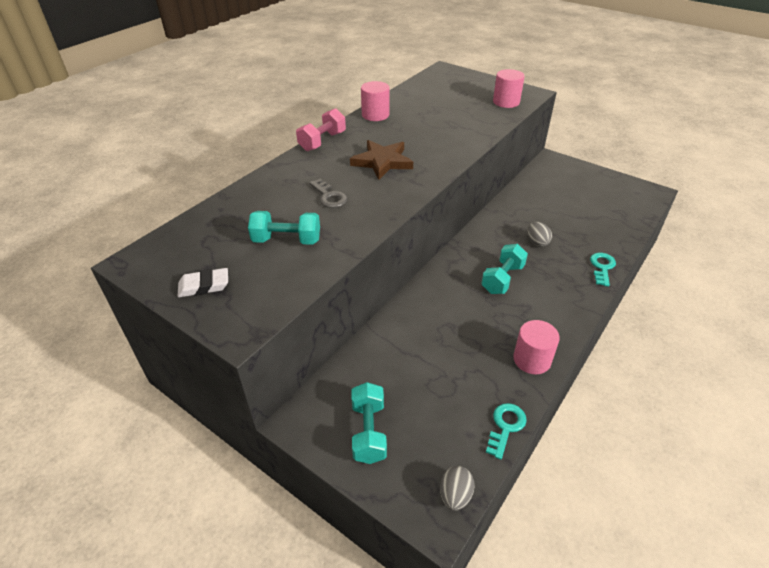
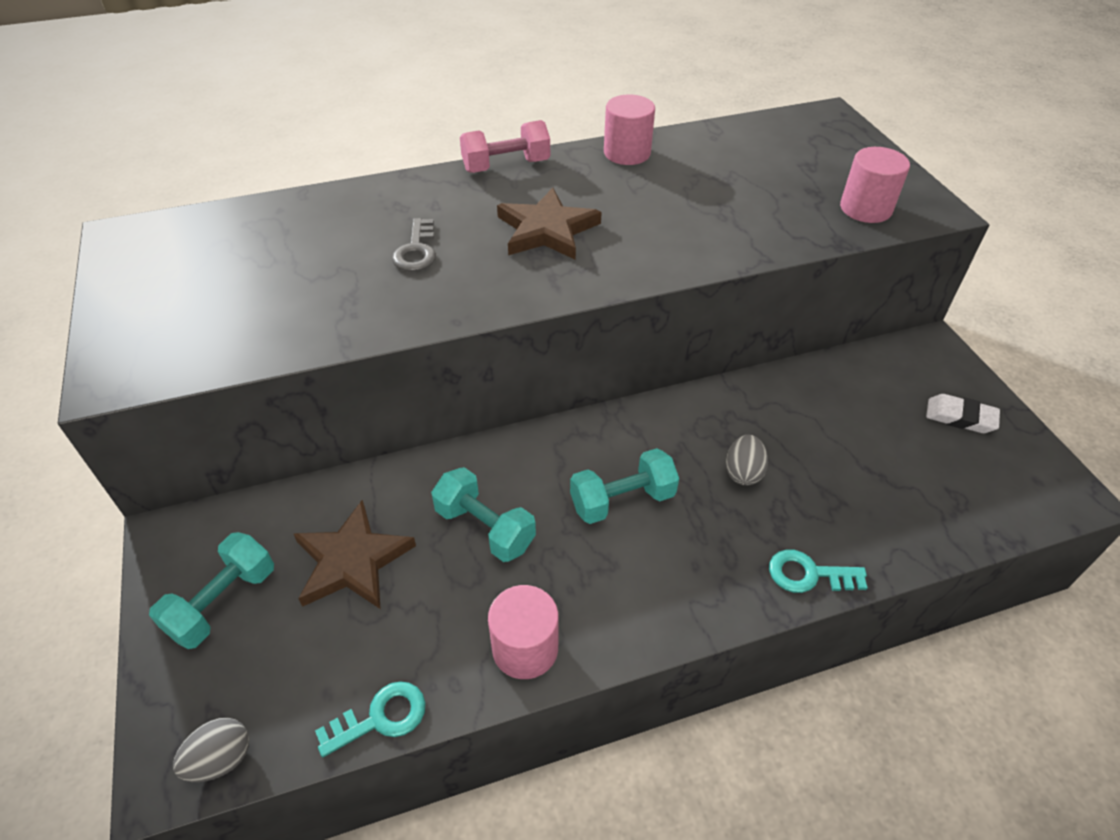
camera: 35 degrees right, 5 degrees up
(204, 286) = (147, 302): white eraser -> white eraser (960, 417)
(287, 240) = (296, 288): turquoise dumbbell -> turquoise dumbbell (485, 528)
(412, 373) = (352, 561): none -> brown star
(602, 267) = (808, 574): turquoise key -> turquoise key turned 135 degrees counterclockwise

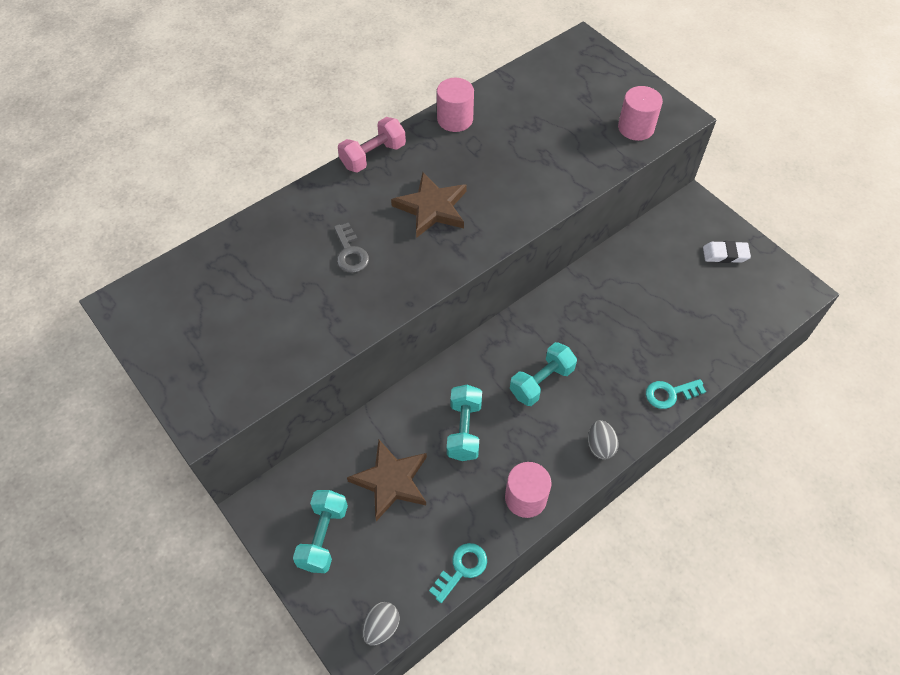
camera: 20 degrees left, 10 degrees up
(485, 528) = (464, 430): turquoise dumbbell -> turquoise dumbbell turned 75 degrees clockwise
(743, 472) = (608, 337): grey egg -> grey egg (600, 446)

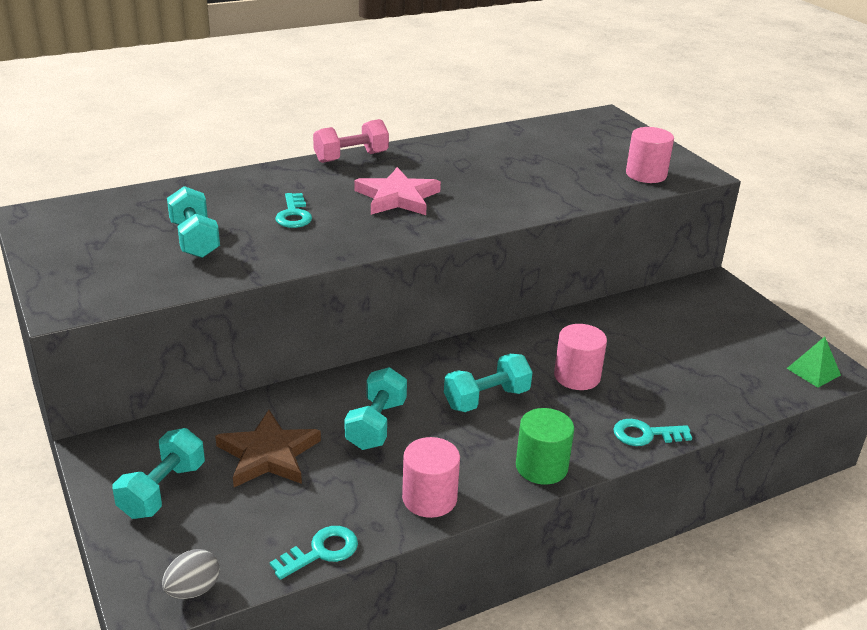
camera: 10 degrees right, 25 degrees down
(277, 307) = (195, 240): none -> turquoise dumbbell
(350, 253) = (294, 215): grey key -> turquoise key
(432, 208) = (397, 197): brown star -> pink star
(455, 119) = (449, 145): pink cylinder -> pink cylinder (577, 376)
(600, 446) = (541, 467): grey egg -> green cylinder
(725, 254) = (744, 328): white eraser -> none
(784, 294) = (813, 371): none -> green pyramid

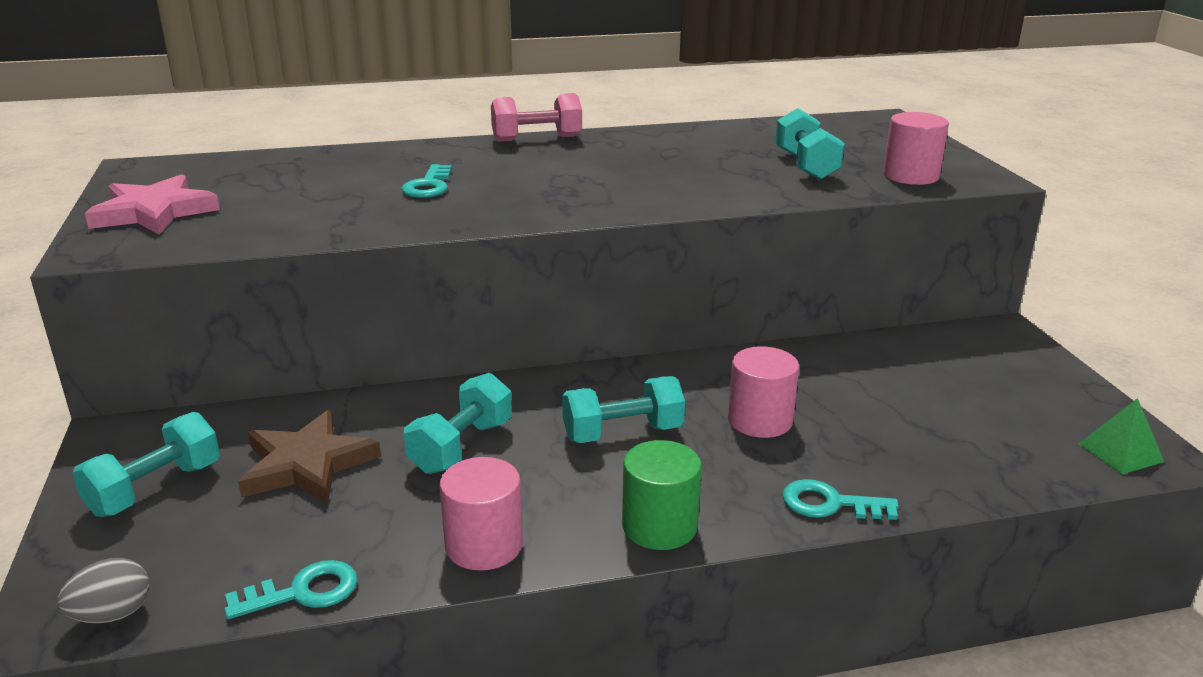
camera: 15 degrees right, 5 degrees down
(195, 240) = (295, 201): turquoise dumbbell -> turquoise dumbbell (806, 166)
(397, 197) = (567, 178): pink star -> pink star (154, 212)

